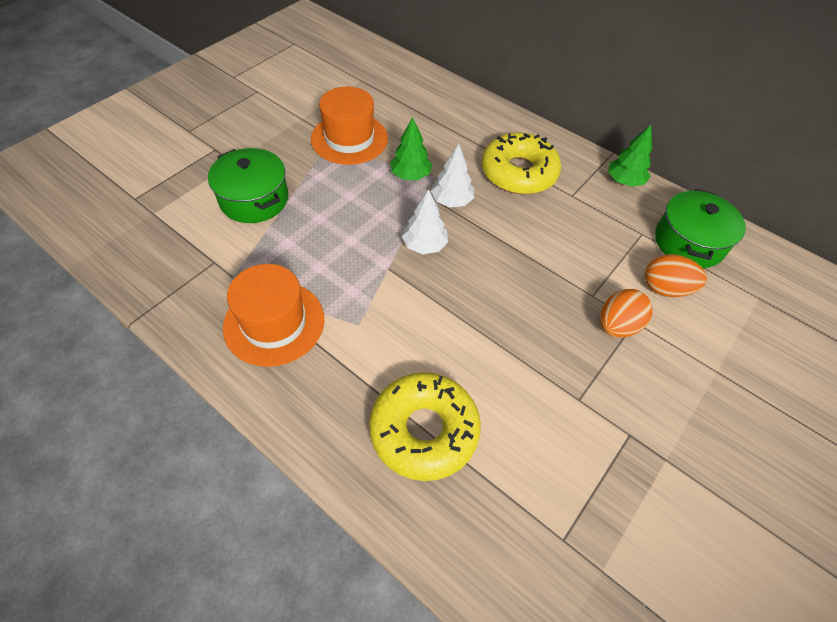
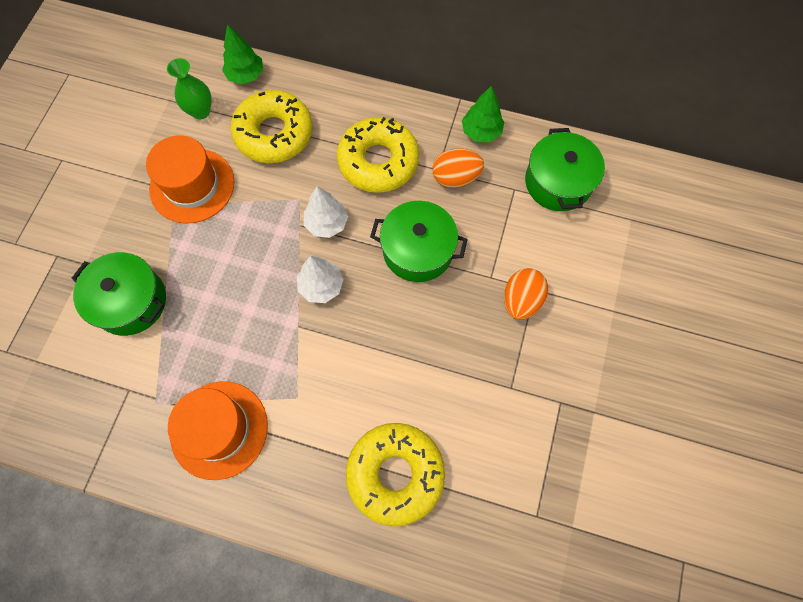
camera: 20 degrees left, 15 degrees up
(382, 94) = (200, 111): none -> green vase
(410, 175) = (274, 208): green tree -> green tree (246, 75)
(435, 126) = (274, 134): none -> yellow donut
(527, 249) = (417, 250): none -> green pot
(665, 289) = (551, 243): orange egg -> orange egg (455, 178)

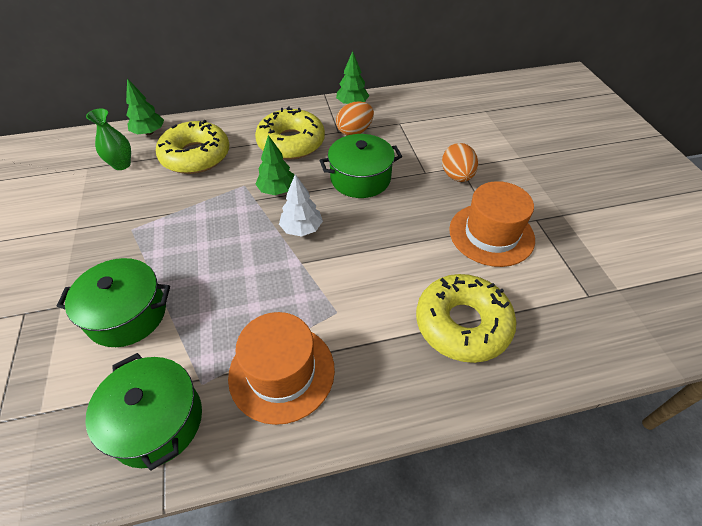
camera: 30 degrees left, 20 degrees down
(192, 185) = (142, 211): orange hat -> orange hat (491, 234)
(327, 223) = (277, 190): white tree -> green tree
(558, 182) = (424, 110): green pot -> green pot (156, 421)

